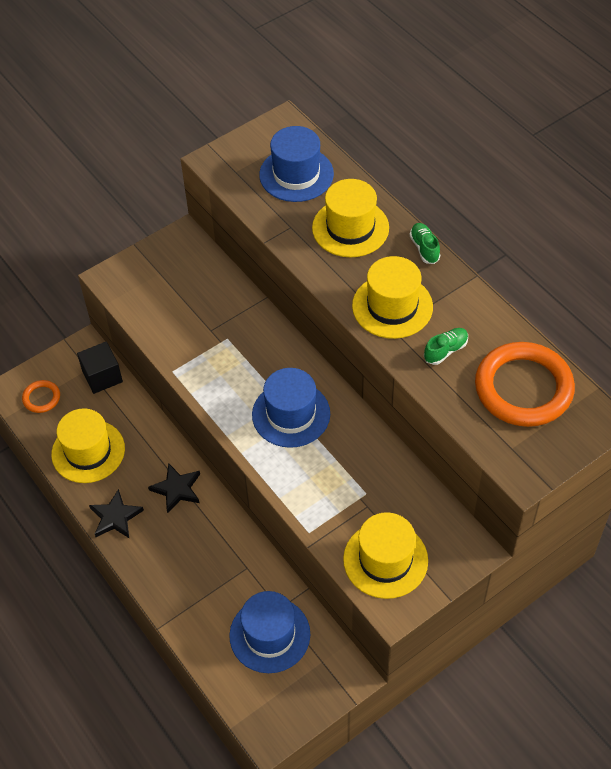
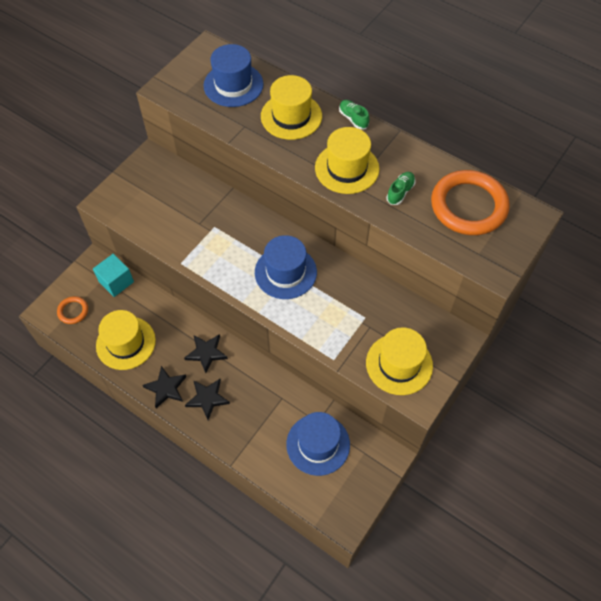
camera: 20 degrees left, 5 degrees up
(102, 376) = (116, 282): black cube -> turquoise cube
(159, 543) = (207, 398): none -> black star

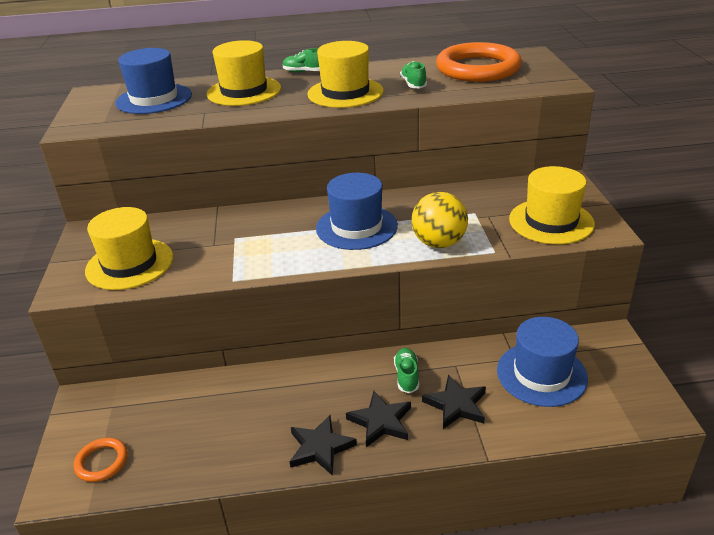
camera: 40 degrees left, 25 degrees down
(116, 282) = (134, 398): turquoise cube -> none
(126, 343) = (215, 443): yellow hat -> yellow hat (129, 264)
(206, 353) = (327, 385): black star -> black star (456, 405)
(250, 382) = (407, 376): none -> green shoe
(313, 325) = (439, 243): none -> yellow ball

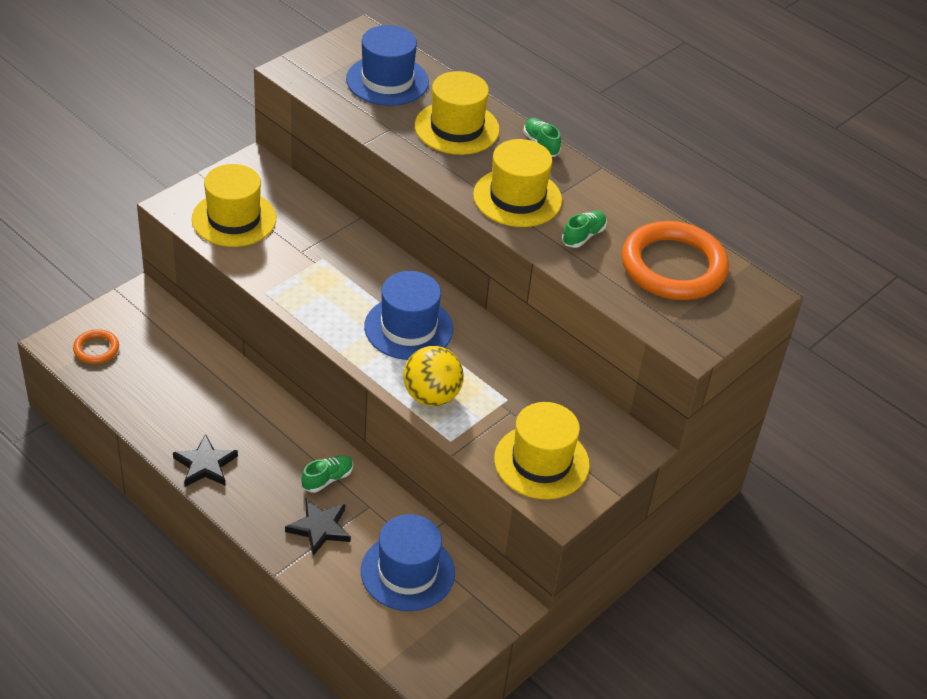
camera: 45 degrees right, 10 degrees up
(381, 421) = (261, 488): black star -> none

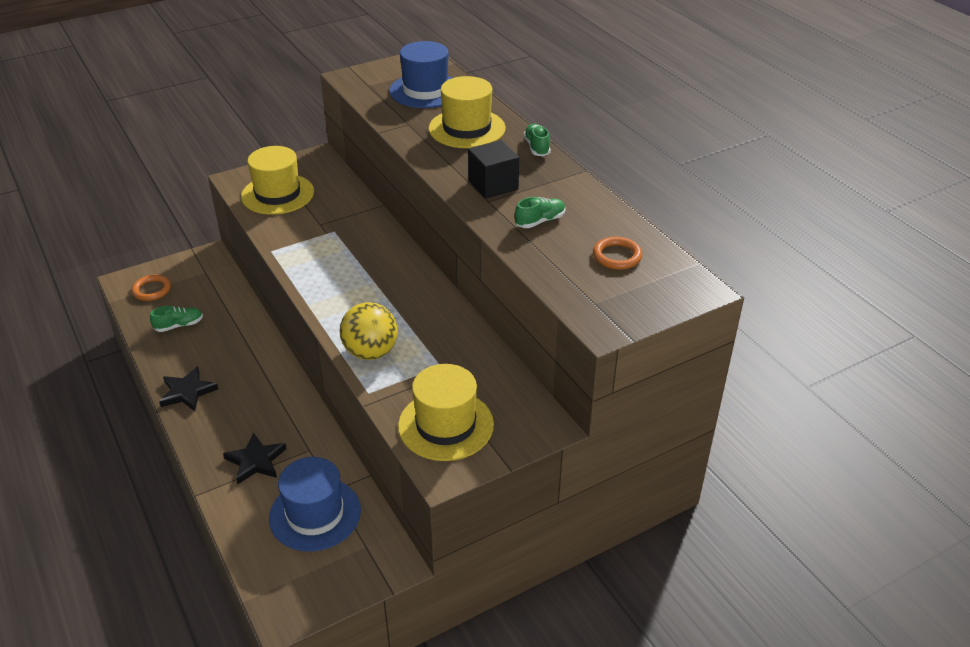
camera: 20 degrees right, 5 degrees down
(327, 479) = (284, 420): green shoe -> green shoe (179, 325)
(408, 328) = (379, 294): blue hat -> none
(517, 198) = (493, 185): yellow hat -> black cube
(673, 267) = (617, 256): orange ring -> orange ring, size x0.46

